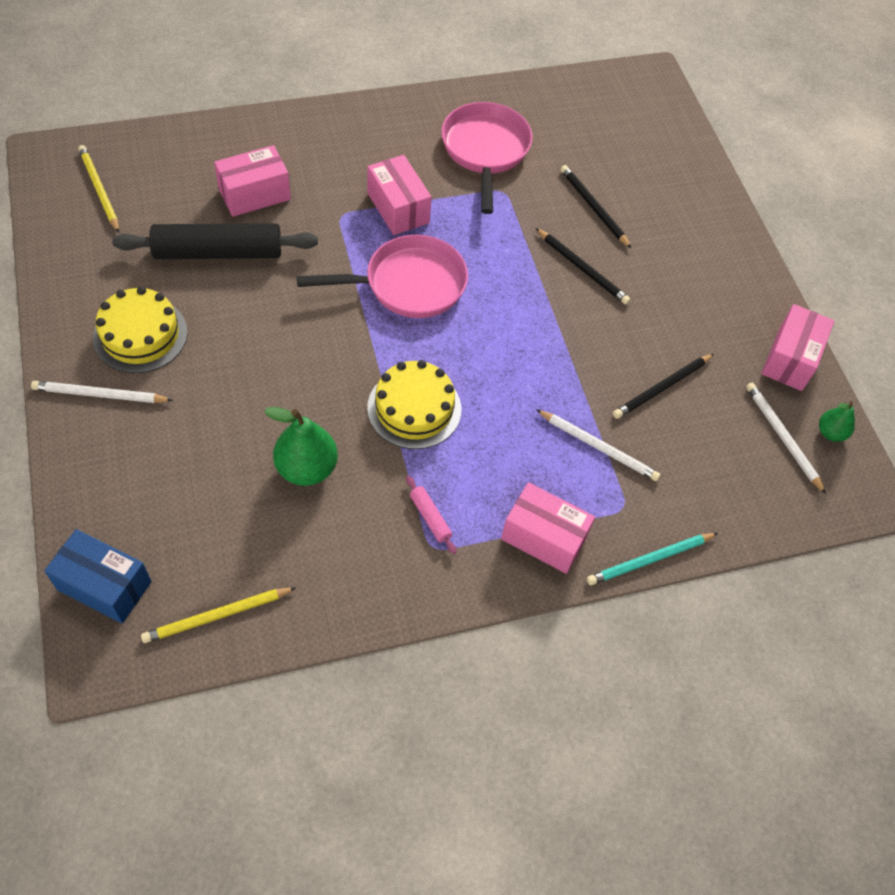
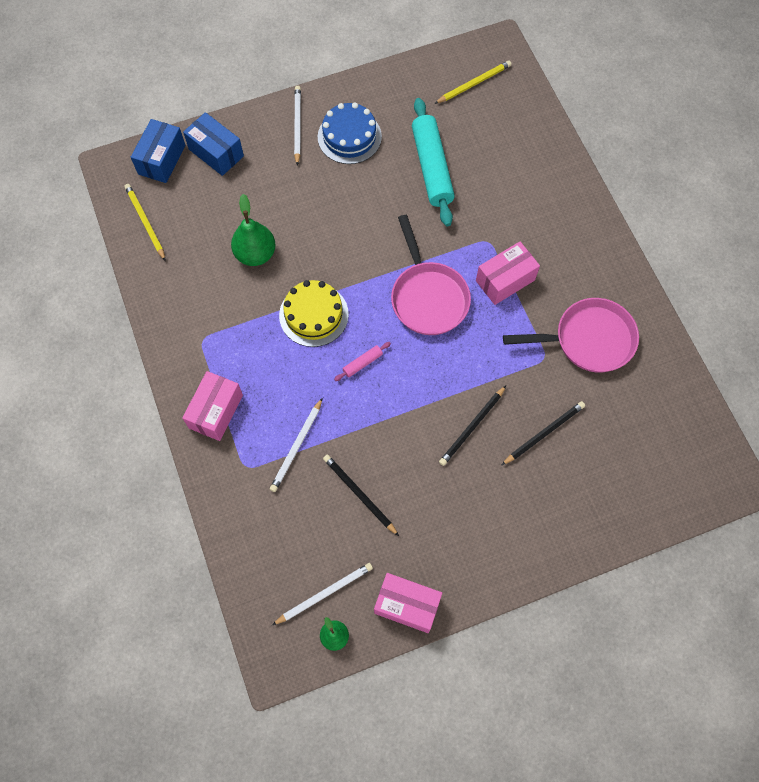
camera: 90 degrees right, 10 degrees up
(115, 506) = (216, 153): none -> blue box
(140, 335) = (349, 137): yellow cake -> blue cake
(218, 252) = (432, 167): black rolling pin -> turquoise rolling pin
(254, 194) = (494, 180): pink box -> none
(430, 517) = (225, 335): pink rolling pin -> pink rolling pin (362, 363)
(650, 560) = (204, 486): turquoise pencil -> none

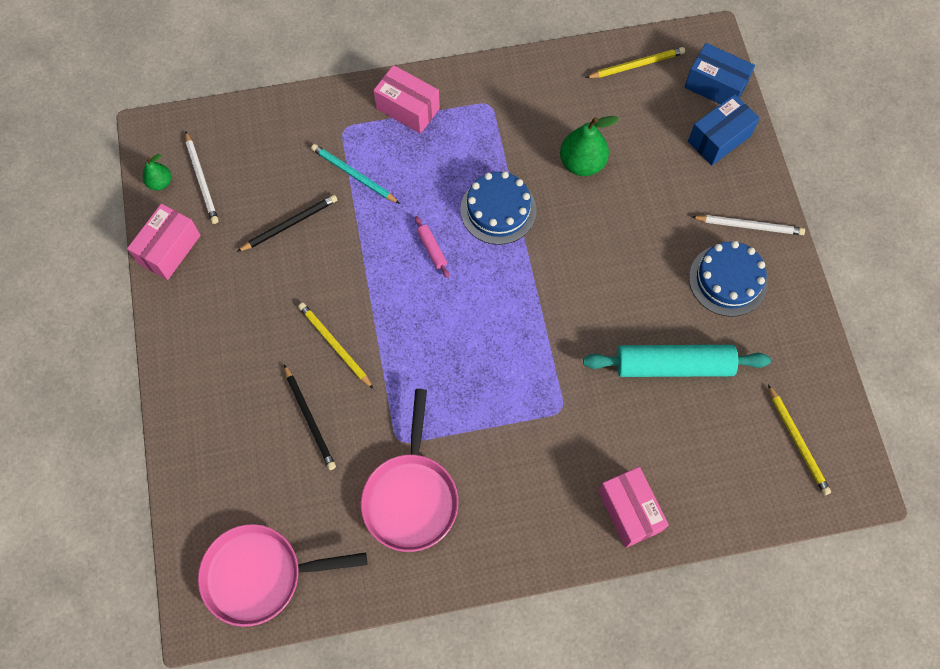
camera: 100 degrees right, 0 degrees up
(297, 446) = (353, 175): white pencil -> turquoise pencil
(313, 315) = (498, 210): yellow cake -> blue cake
(428, 297) = (498, 329): pink pan -> pink pan (260, 575)
(472, 427) = (334, 345): black pencil -> yellow pencil
(505, 280) = (506, 418): pink box -> pink box (629, 511)

